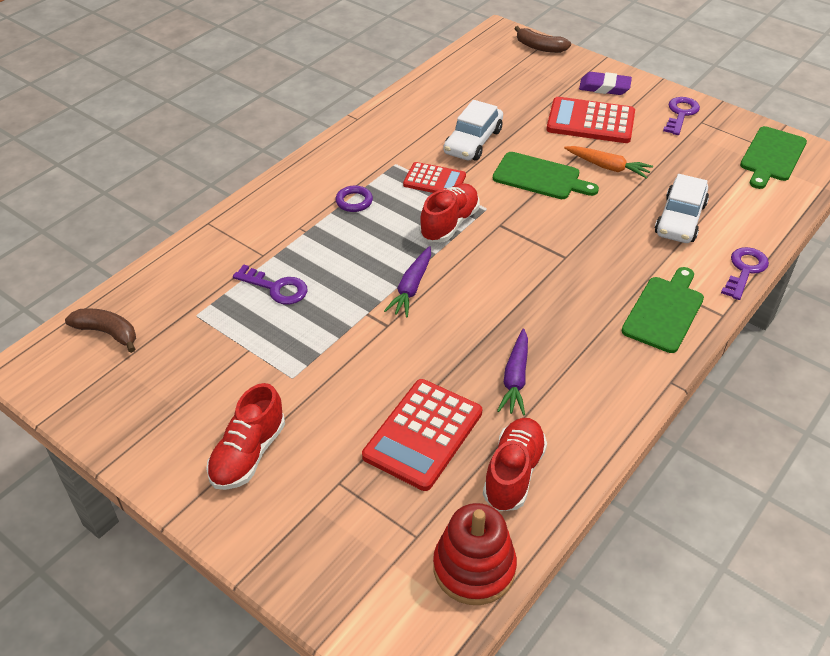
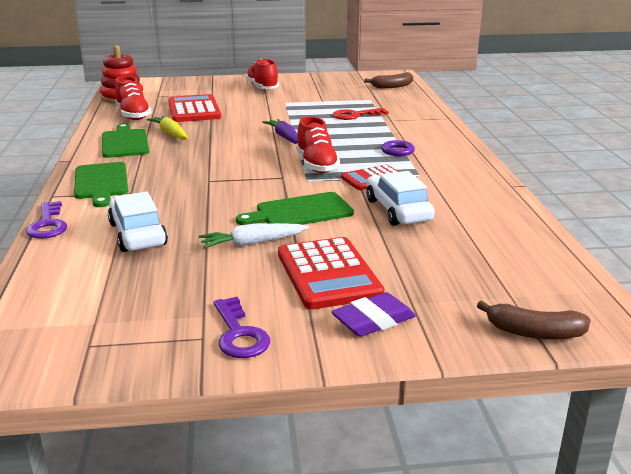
camera: 135 degrees right, 20 degrees down
(276, 288) = (355, 115): purple key -> red key
(515, 378) = (170, 133): purple carrot -> yellow carrot
(540, 47) = (534, 332): brown banana -> brown banana turned 150 degrees counterclockwise
(590, 121) = (328, 274): red calculator -> red calculator turned 105 degrees clockwise
(608, 167) = (252, 243): orange carrot -> white carrot
(771, 156) = (73, 336): green cutting board -> green cutting board (125, 142)

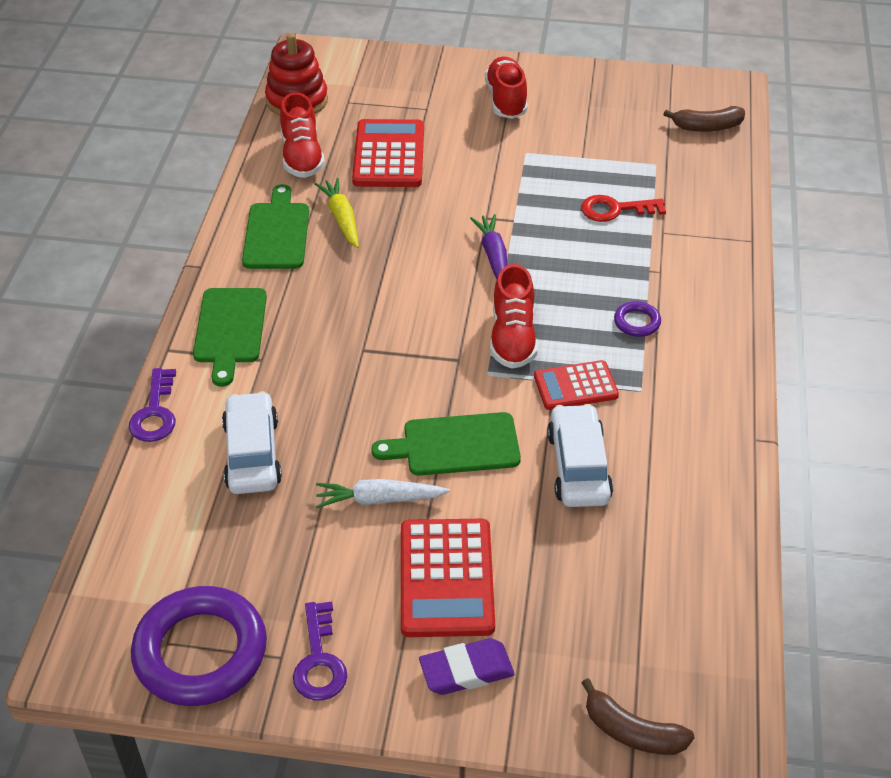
camera: 15 degrees right, 20 degrees up
(123, 346) = (200, 652): none -> purple ring

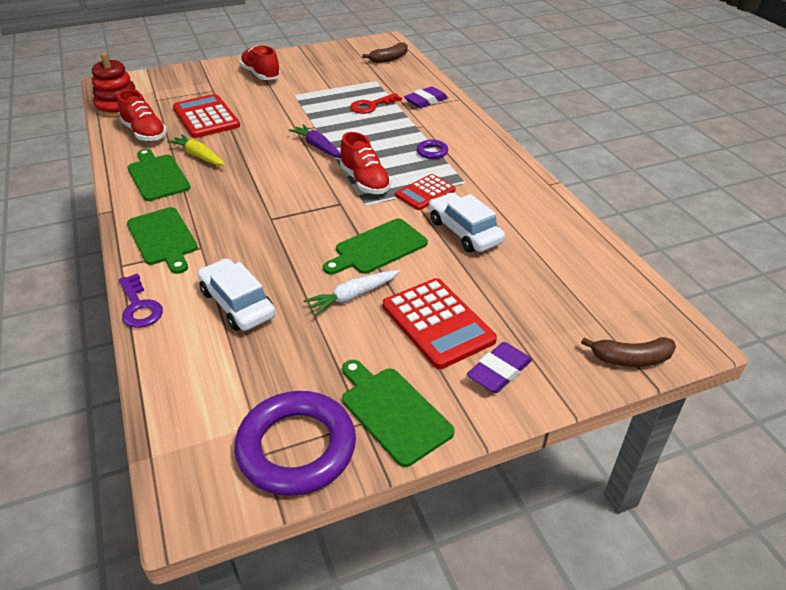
camera: 30 degrees left, 5 degrees down
(319, 660) = (393, 411): purple key -> green cutting board
(698, 227) = (425, 101): none -> purple eraser

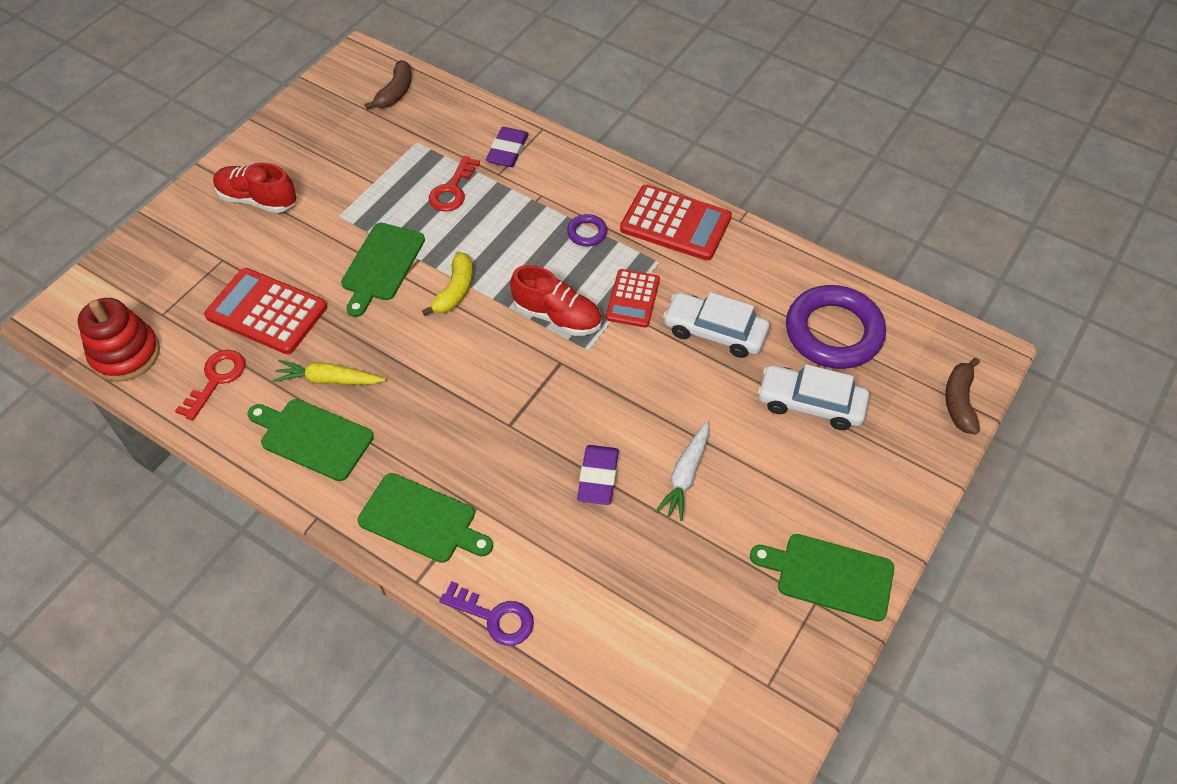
camera: 35 degrees left, 15 degrees up
(145, 133) = (216, 379): red shoe -> red key
(237, 304) = (587, 552): white car -> white car (810, 403)
(296, 447) = (788, 661): purple ring -> purple ring (833, 332)
(317, 147) = (455, 290): purple carrot -> yellow banana
(377, 248) = (653, 401): green cutting board -> green cutting board (381, 265)
(437, 323) = (785, 459): red calculator -> red calculator (675, 223)
(499, 371) = (875, 479): purple eraser -> purple eraser (598, 477)
(630, 359) = (959, 401): brown banana -> brown banana turned 135 degrees clockwise

